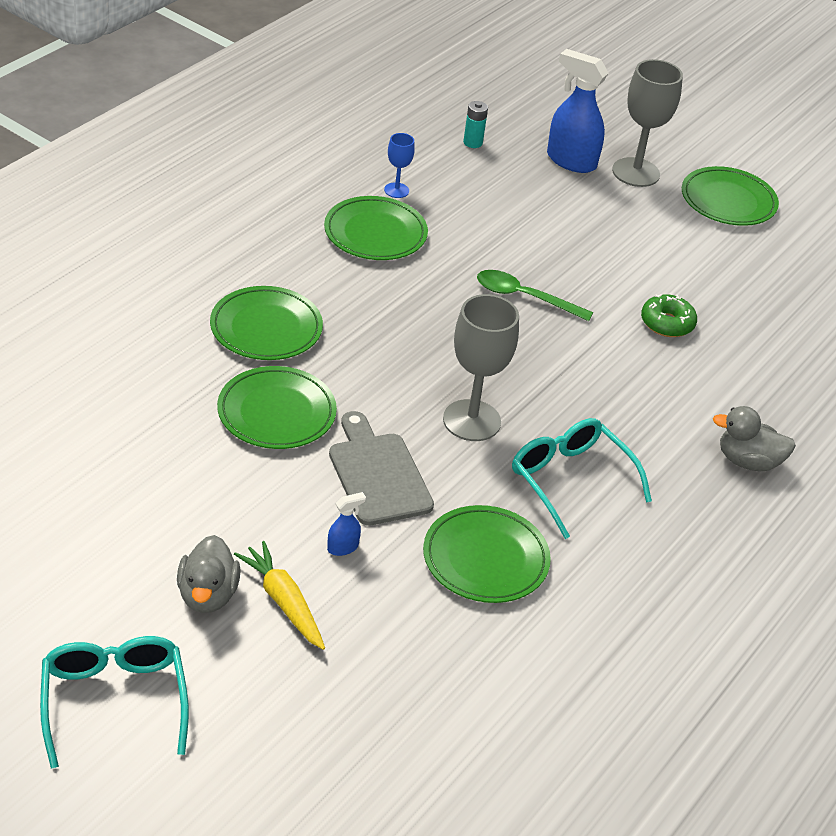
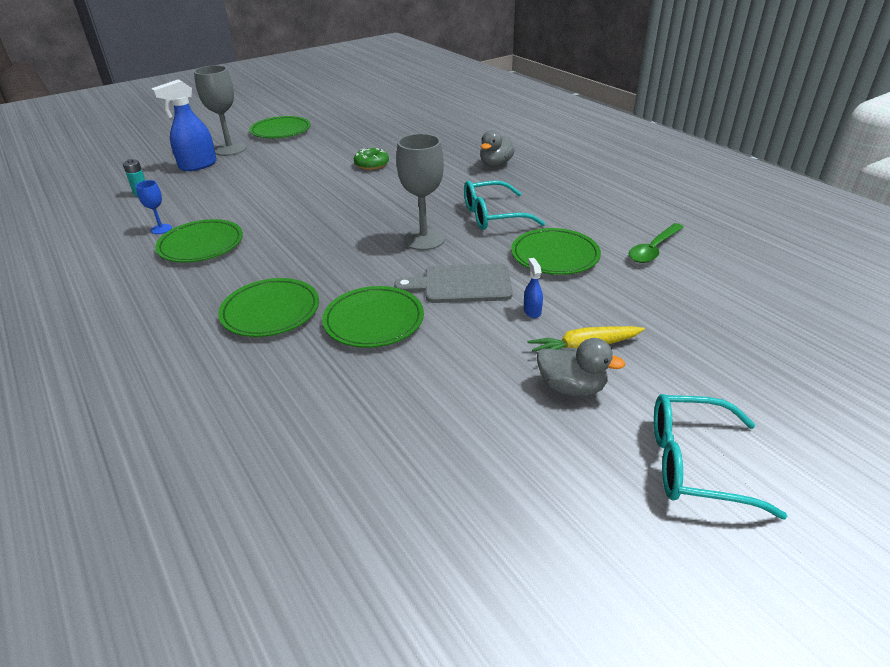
camera: 65 degrees left, 5 degrees down
(524, 297) = (316, 202): green spoon -> green spoon (653, 249)

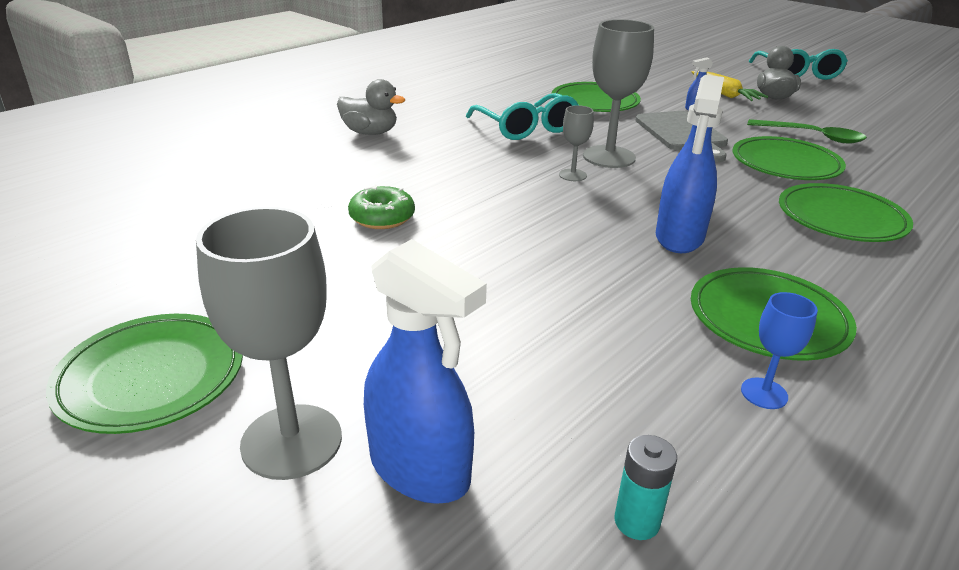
camera: 105 degrees left, 5 degrees down
(293, 240) = (679, 238): none -> blue spray bottle
(398, 221) = (572, 175): none -> grey goblet
(653, 249) = (555, 73): green spoon -> green spoon (812, 136)

